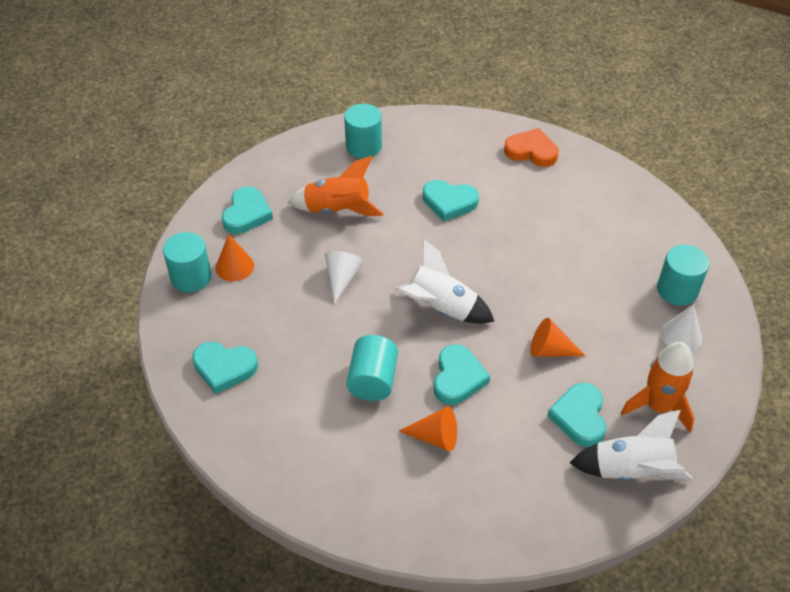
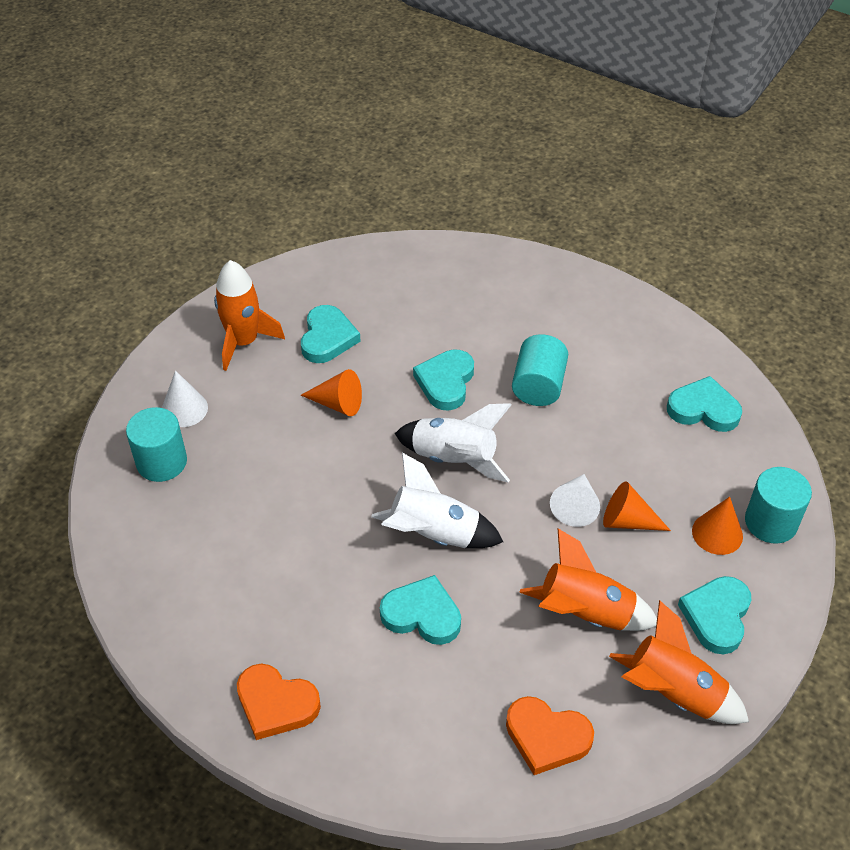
camera: 175 degrees left, 0 degrees up
(283, 171) = (673, 693): none -> orange rocket
(363, 146) = (547, 737): turquoise cylinder -> orange heart
(435, 437) = (477, 330): orange cone -> orange cone (627, 521)
(631, 470) = (294, 292): white rocket -> white rocket (434, 534)

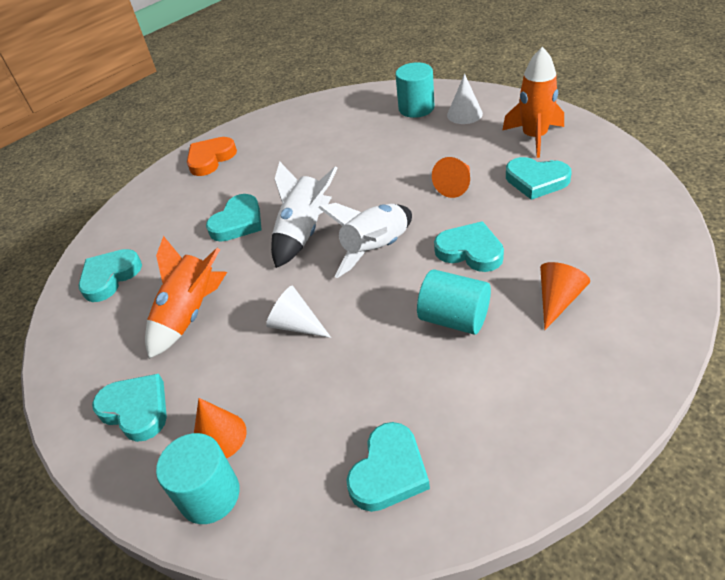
camera: 110 degrees right, 5 degrees down
(547, 737) = (110, 277): orange heart -> turquoise heart
(627, 521) = (265, 362): orange cone -> orange cone (557, 300)
(673, 693) = (92, 359): orange rocket -> none

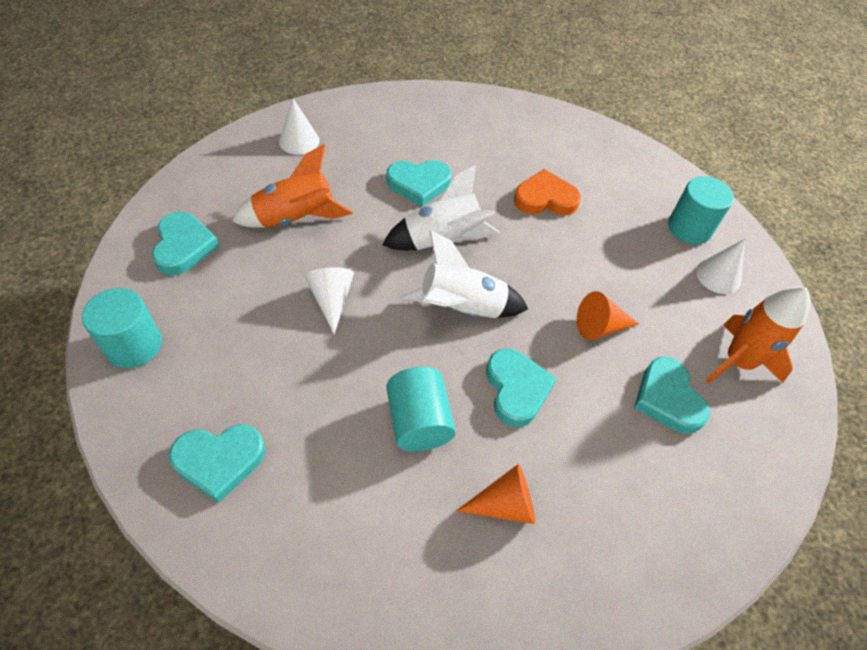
camera: 40 degrees right, 10 degrees up
(110, 277) = (299, 141): turquoise heart -> white cone
(210, 159) = (481, 114): orange heart -> orange heart (545, 198)
(219, 436) = (189, 317): orange cone -> none

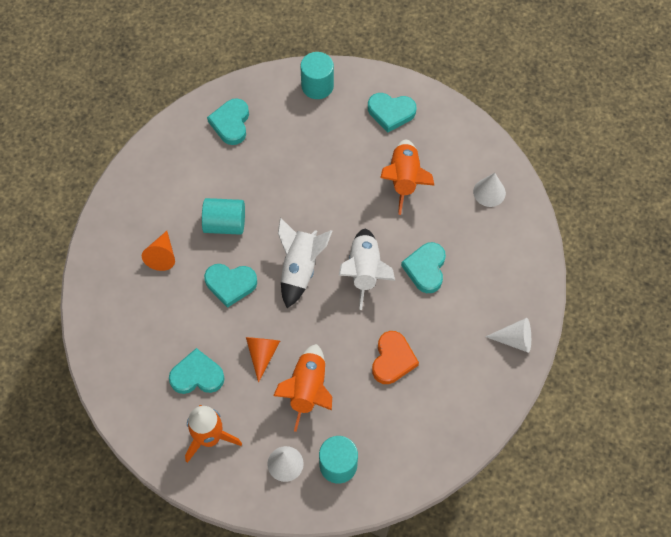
camera: 110 degrees right, 10 degrees up
(331, 300) = (326, 191): white cone -> white cone (514, 339)
(621, 270) = (308, 390): none -> orange rocket

